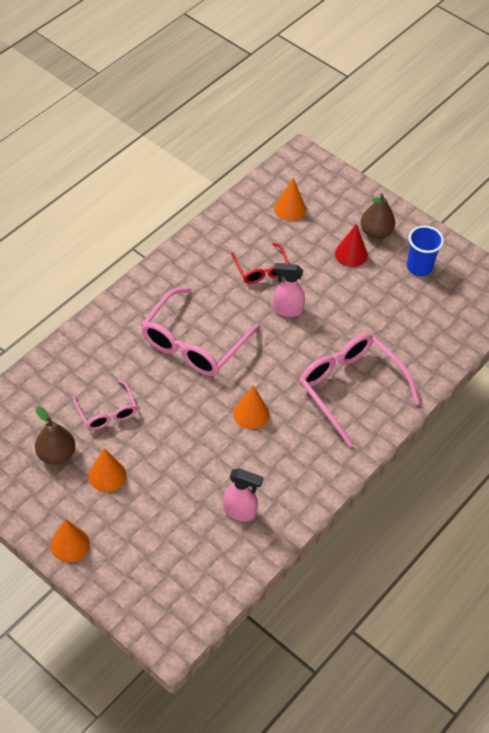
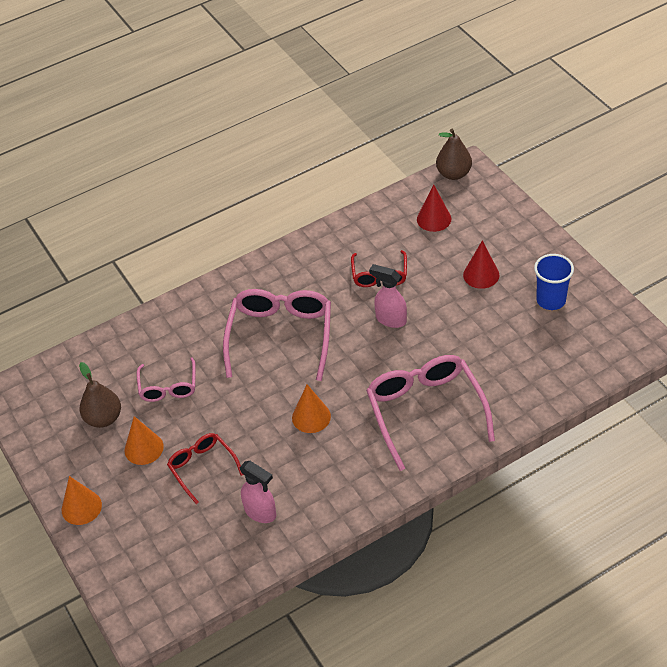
camera: 25 degrees right, 5 degrees down
(170, 482) = (202, 467): none -> red glasses
(194, 343) = (281, 336): pink glasses -> pink glasses turned 135 degrees clockwise
(290, 208) = (434, 219): orange cone -> red cone
(376, 232) = (517, 257): brown pear -> brown pear (453, 174)

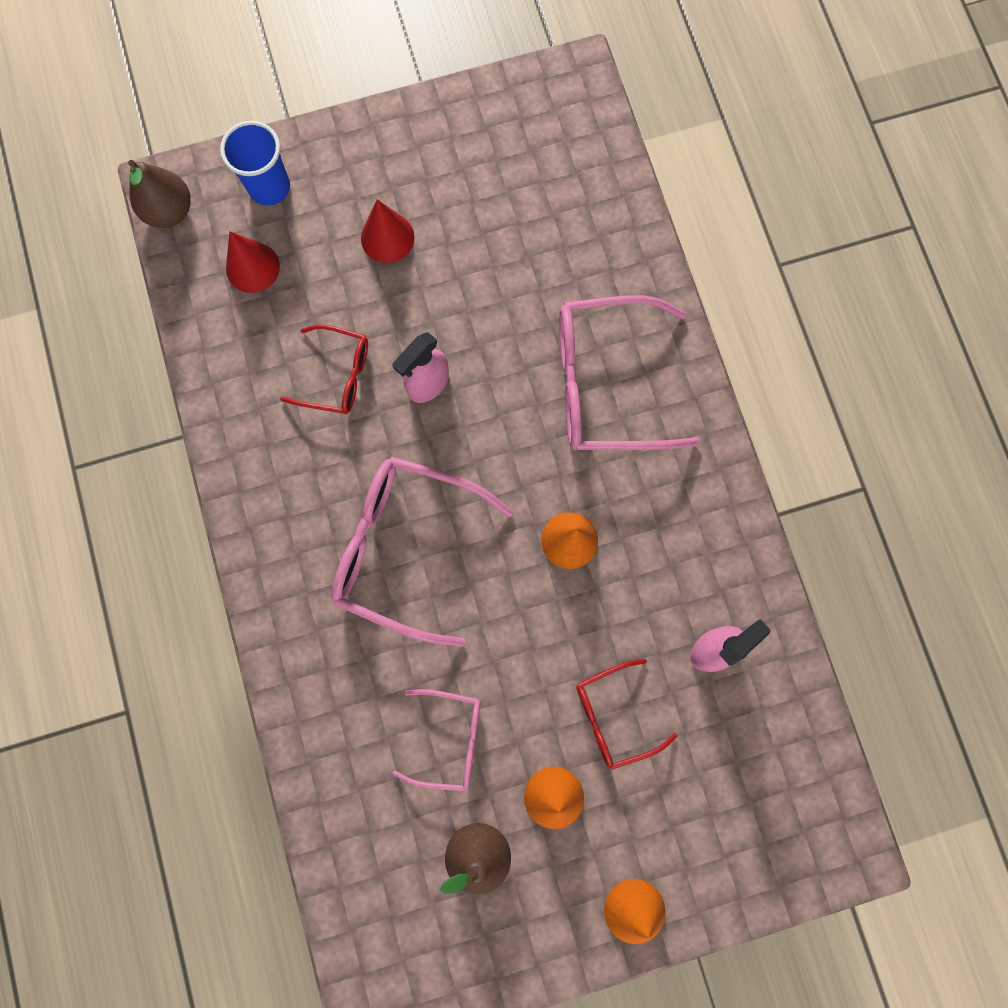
camera: 80 degrees left, 30 degrees up
(551, 300) = (467, 164): blue cup -> blue cup (269, 187)

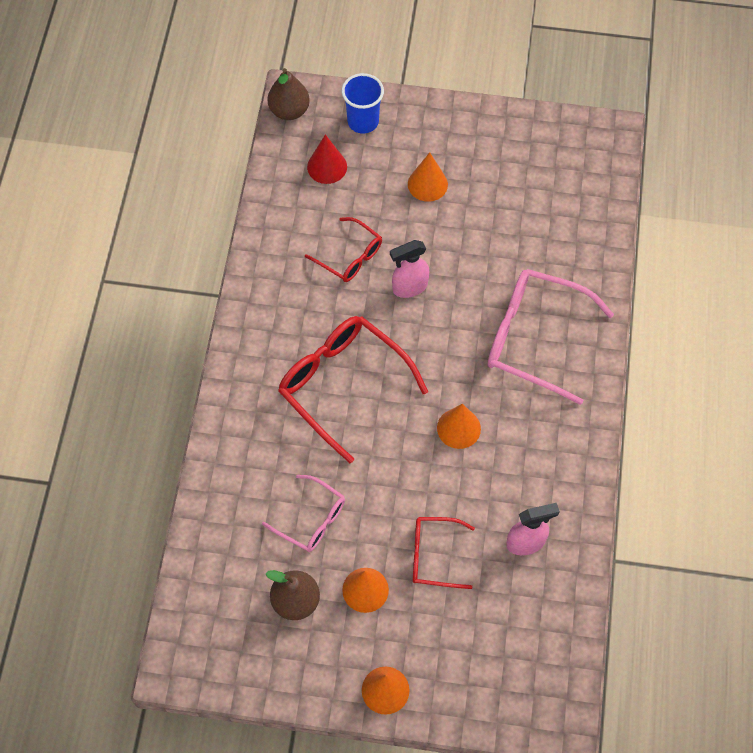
camera: 25 degrees right, 15 degrees down
(387, 237) = (427, 184): red cone -> orange cone
(406, 548) = (342, 385): pink glasses -> red glasses

